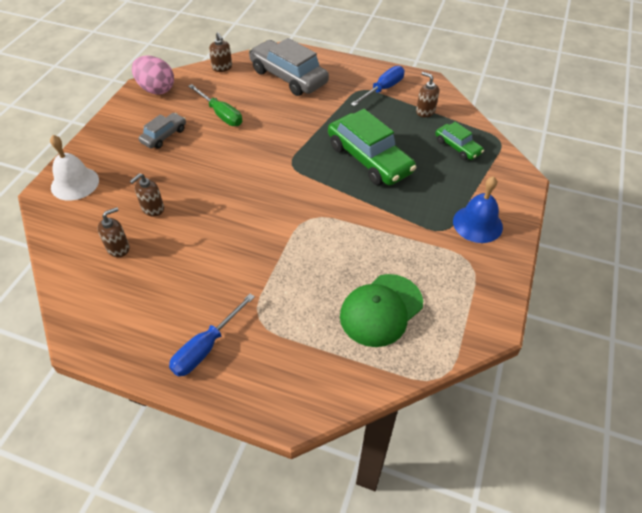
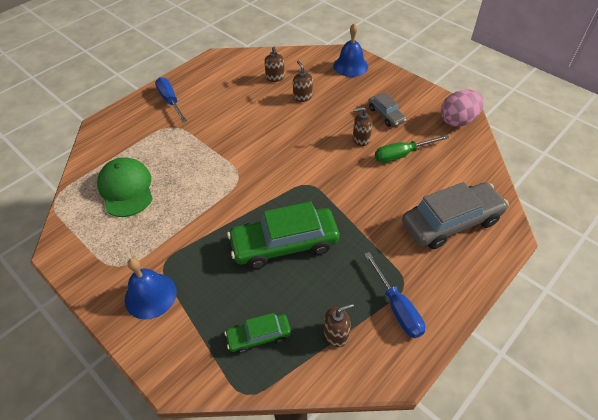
camera: 115 degrees right, 0 degrees up
(75, 183) = (350, 66): white bell -> blue bell
(222, 67) = (484, 172): brown soap dispenser -> brown soap dispenser (361, 139)

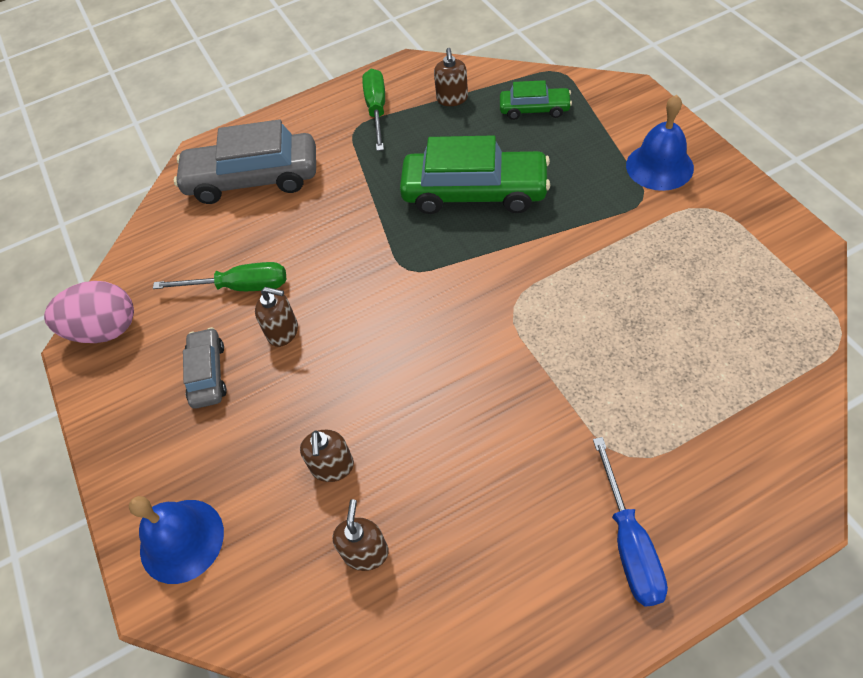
camera: 155 degrees left, 5 degrees up
(126, 189) = (711, 326): green cap -> none
(336, 334) = (452, 99): brown soap dispenser -> brown soap dispenser turned 90 degrees counterclockwise
(397, 307) = (377, 110): blue screwdriver -> green screwdriver

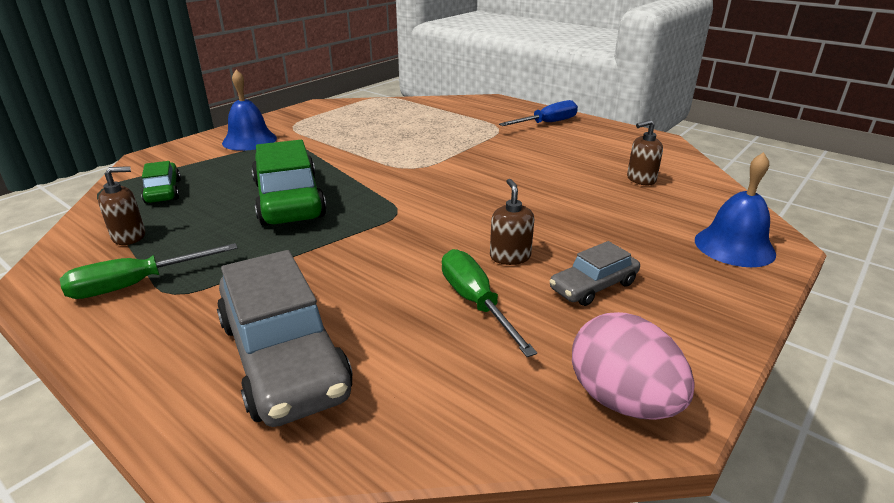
camera: 120 degrees left, 25 degrees down
(332, 467) = (603, 202): brown soap dispenser -> none

